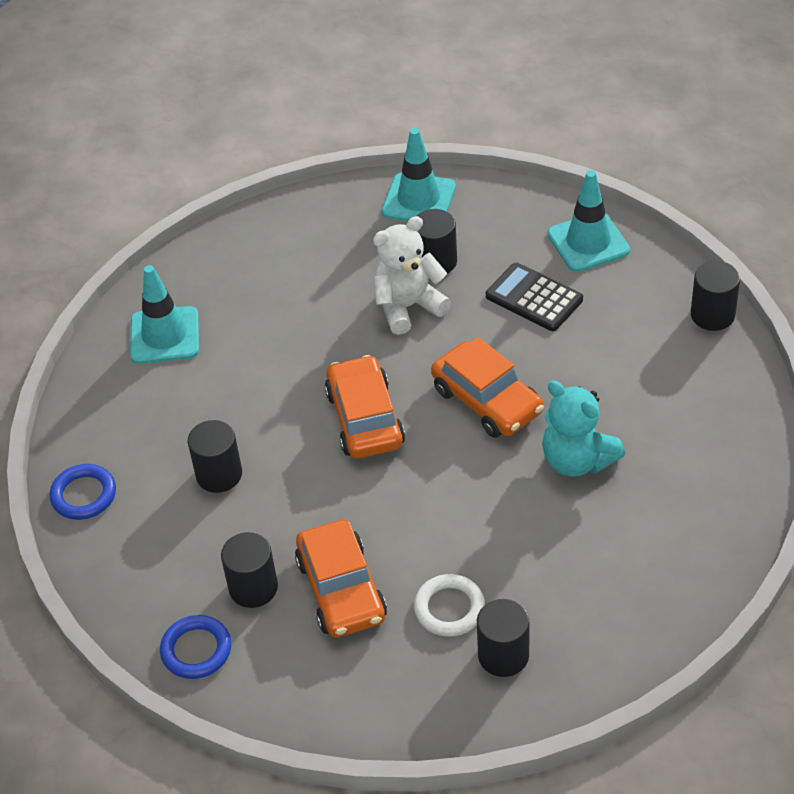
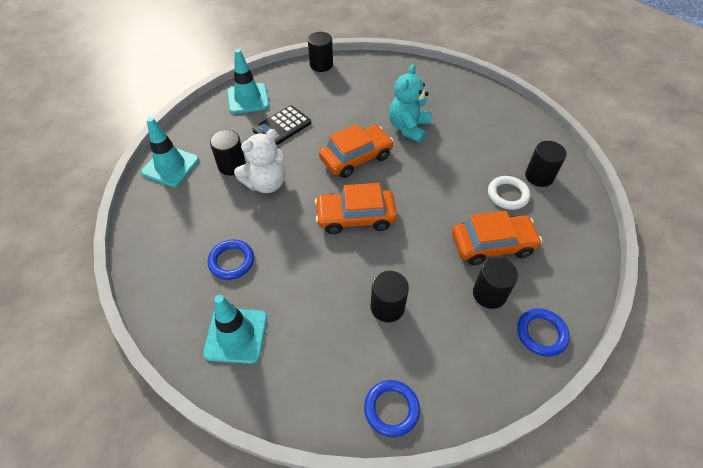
camera: 85 degrees left, 5 degrees up
(268, 305) = (231, 261): none -> blue ring
(408, 307) = (266, 183): white teddy bear -> white teddy bear turned 105 degrees counterclockwise
(577, 460) = (408, 128): turquoise teddy bear -> turquoise teddy bear turned 150 degrees clockwise

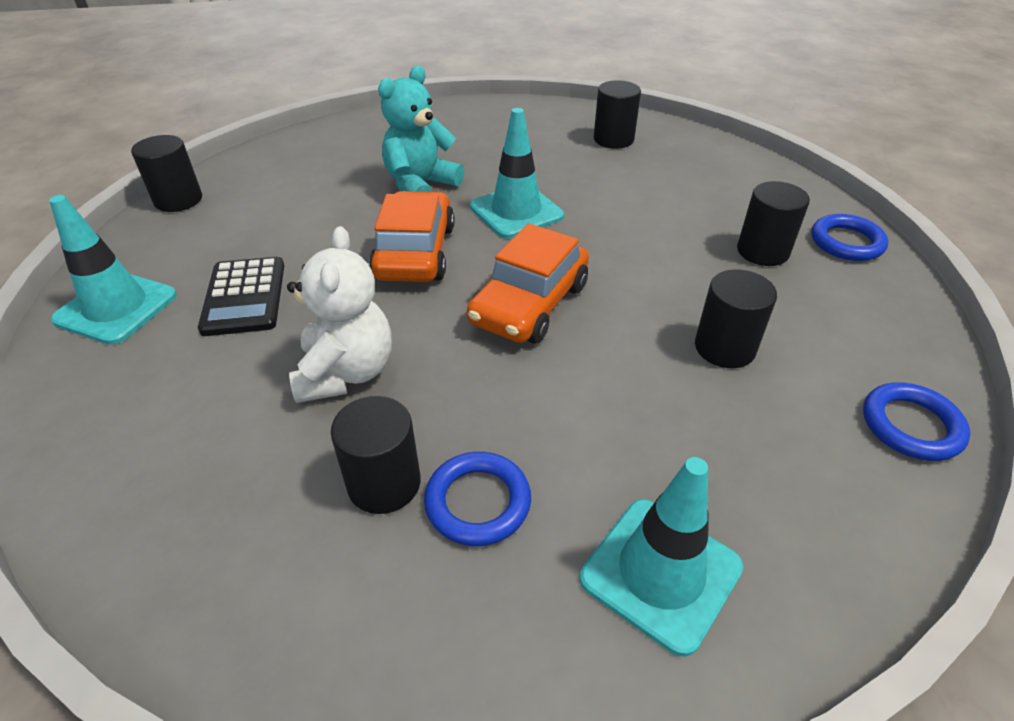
camera: 55 degrees left, 10 degrees down
(170, 166) = (117, 500): turquoise traffic cone -> turquoise traffic cone (516, 211)
(232, 165) = (245, 399): black cylinder -> black cylinder (384, 483)
(408, 128) = (420, 185): turquoise teddy bear -> turquoise teddy bear turned 75 degrees clockwise
(492, 245) = (687, 214): orange car -> none
(507, 195) = (619, 170): white ring -> none

